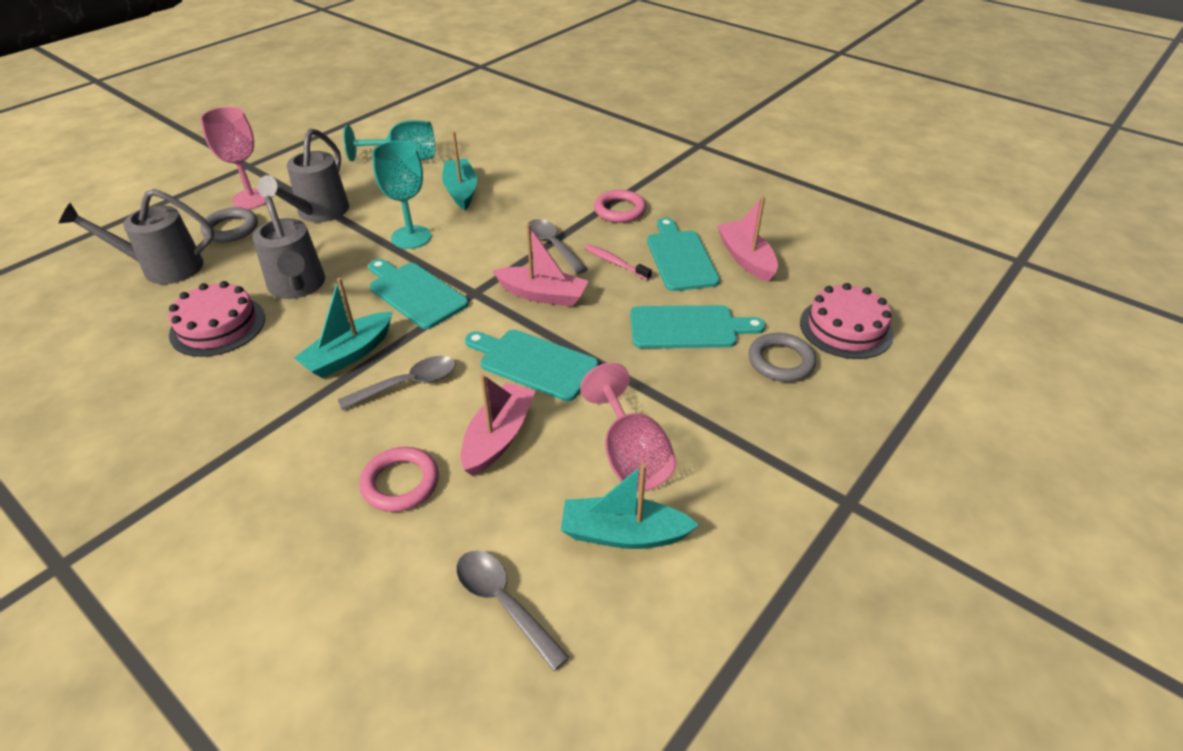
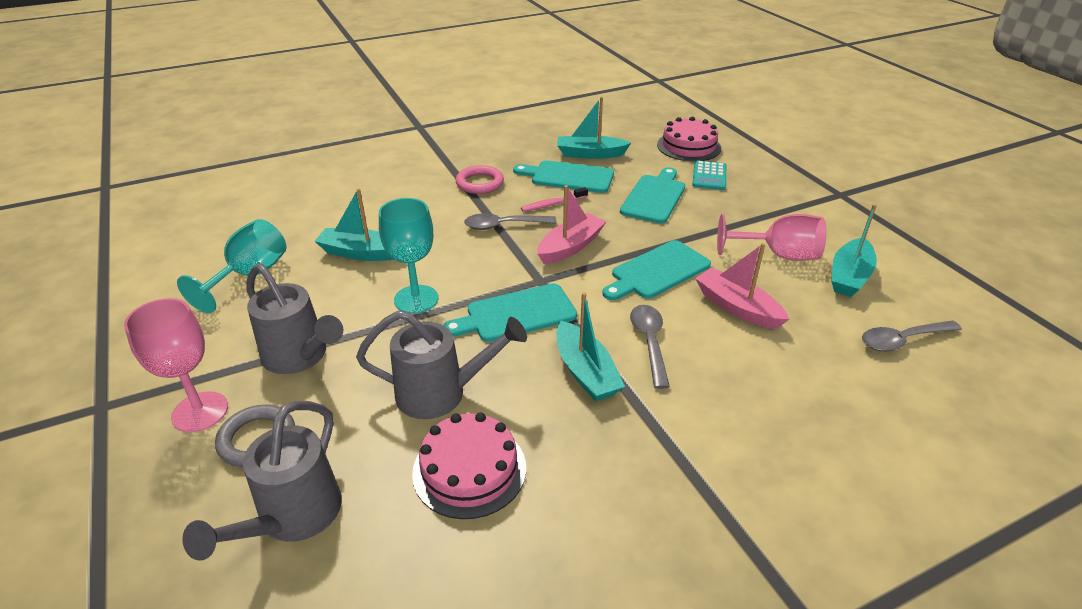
camera: 65 degrees left, 5 degrees down
(400, 483) = (772, 368): pink ring -> none
(746, 259) = (590, 154): pink boat -> turquoise boat
(780, 361) = (709, 176): grey ring -> turquoise calculator

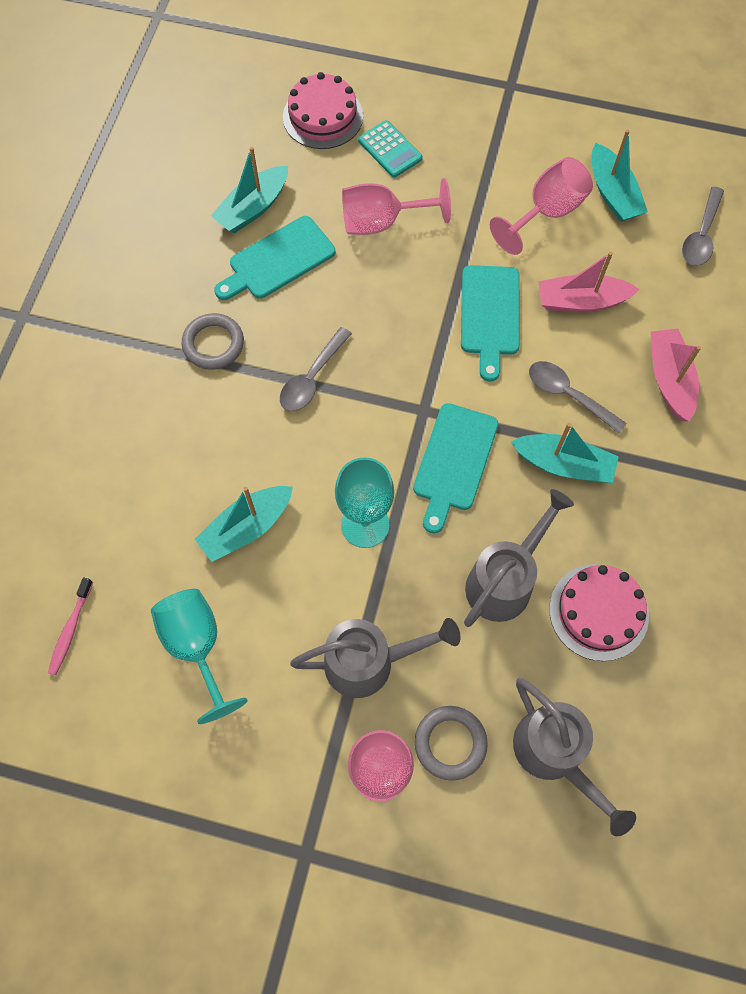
camera: 50 degrees left, 30 degrees up
(480, 183) = (213, 344): pink ring -> grey ring
(552, 204) = (314, 311): pink toothbrush -> pink toothbrush (70, 630)
(570, 247) = (396, 350): pink boat -> pink boat (669, 380)
(654, 197) = (382, 222): turquoise cutting board -> pink goblet

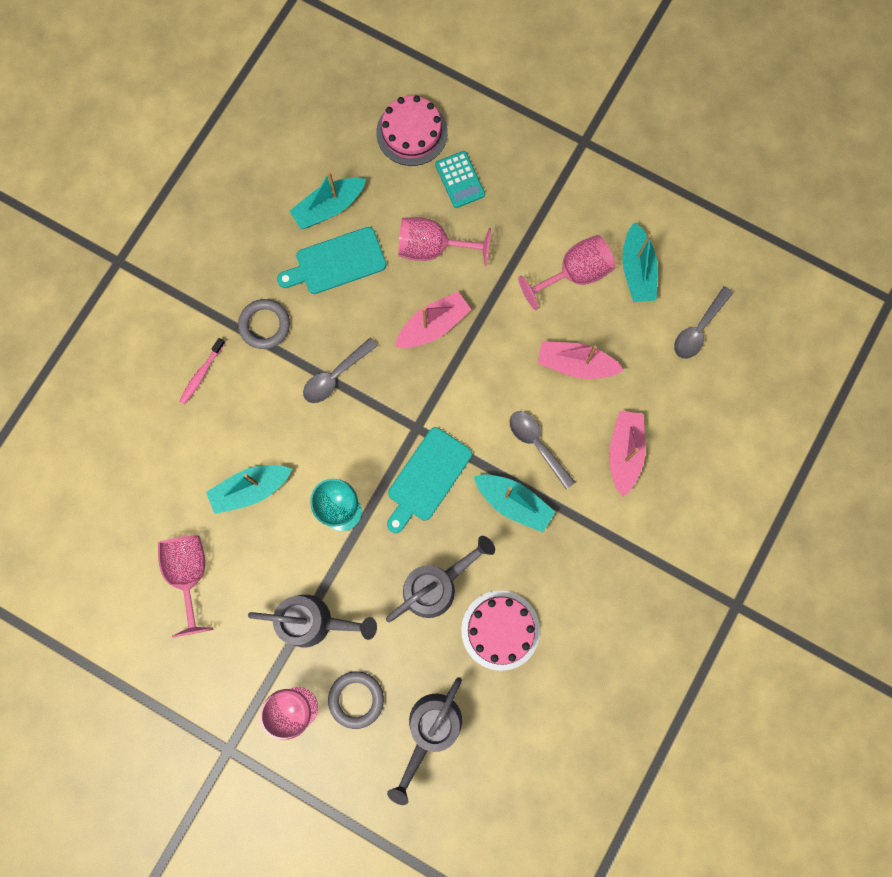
camera: 15 degrees right, 10 degrees up
(70, 630) = (99, 536): pink toothbrush -> pink toothbrush (201, 374)
(197, 646) = (189, 574): turquoise goblet -> pink goblet
(408, 300) = (433, 326): none -> pink boat
(490, 315) = (496, 357): turquoise cutting board -> none
(554, 755) = (430, 730): grey watering can -> grey watering can turned 45 degrees clockwise

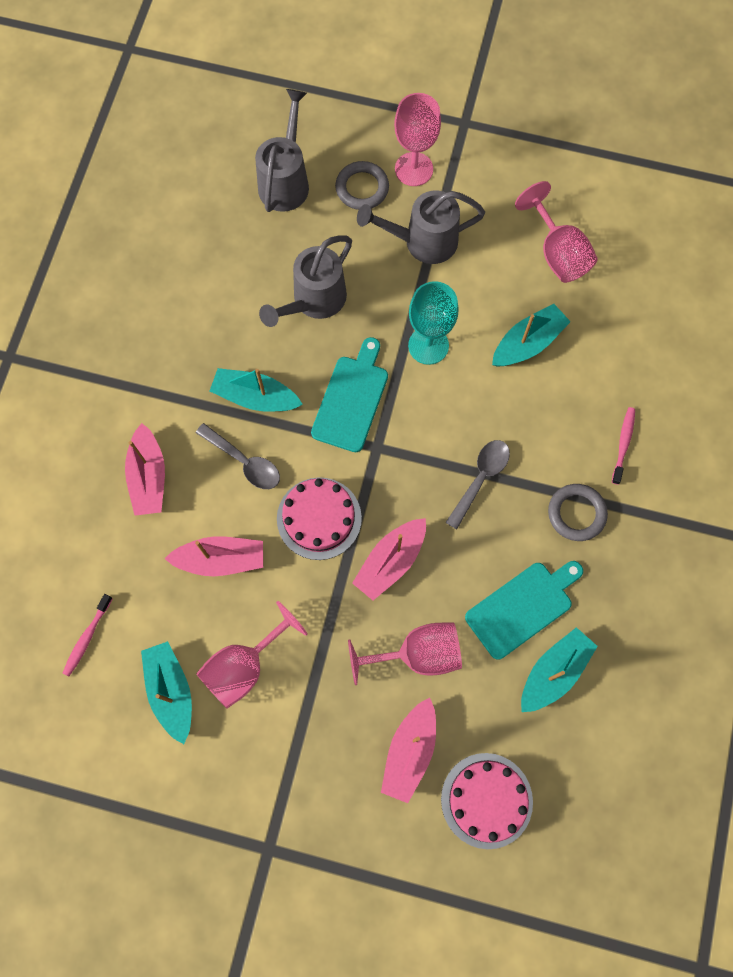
camera: 165 degrees right, 5 degrees down
(460, 180) = (409, 751): turquoise calculator -> pink boat
(500, 630) = (240, 278): pink cake -> pink cake (319, 518)
(699, 329) = (87, 637): grey spoon -> pink toothbrush

